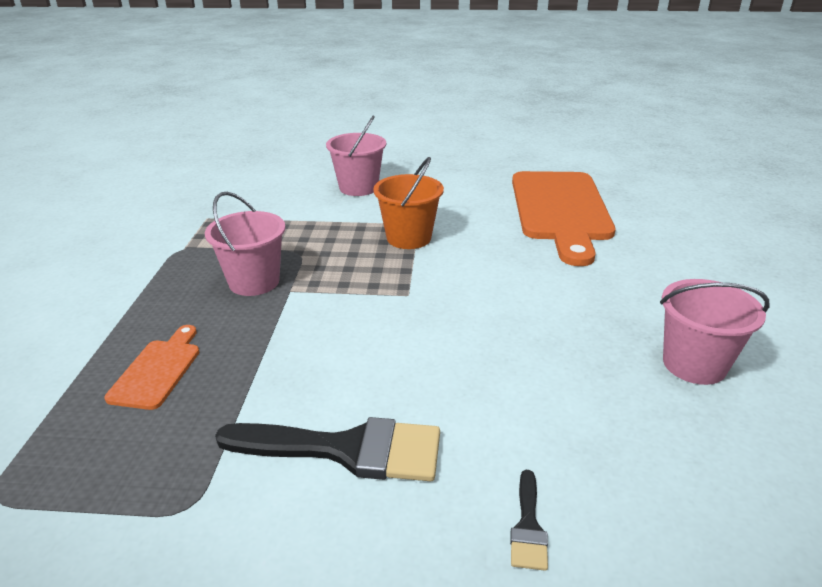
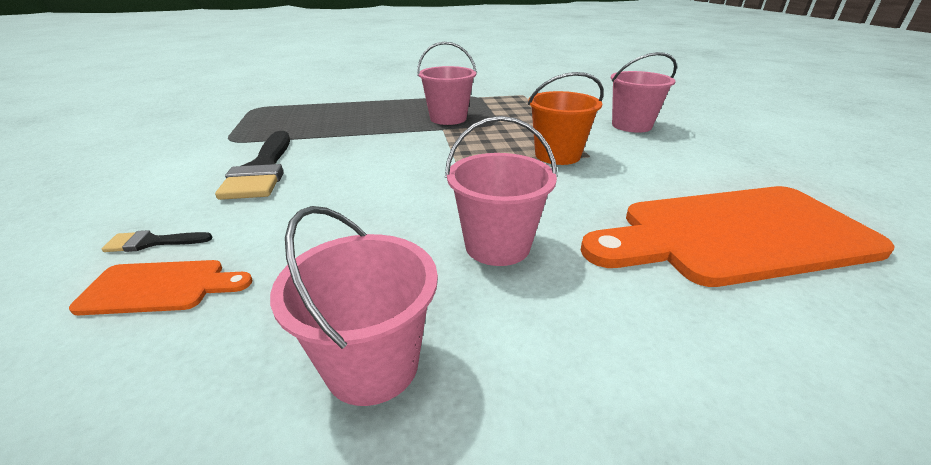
camera: 75 degrees right, 0 degrees up
(158, 370) = (345, 115): orange cutting board -> orange cutting board (160, 287)
(563, 297) = (497, 246): none -> pink bucket

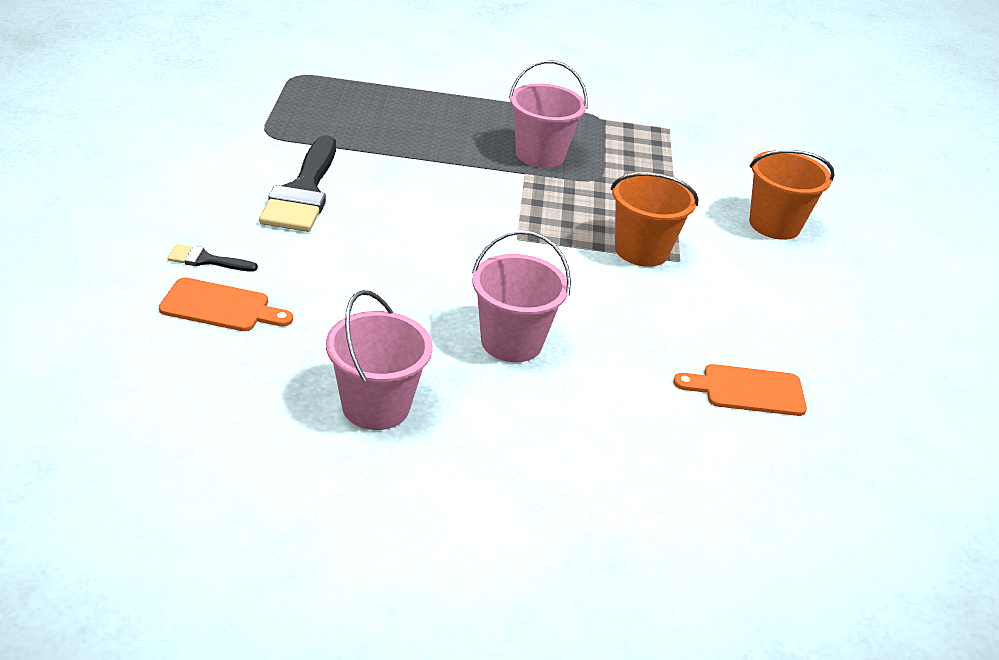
camera: 10 degrees right, 5 degrees up
(631, 125) = (774, 225): pink bucket -> orange bucket
(735, 235) = (747, 390): orange cutting board -> orange cutting board, size x0.46

